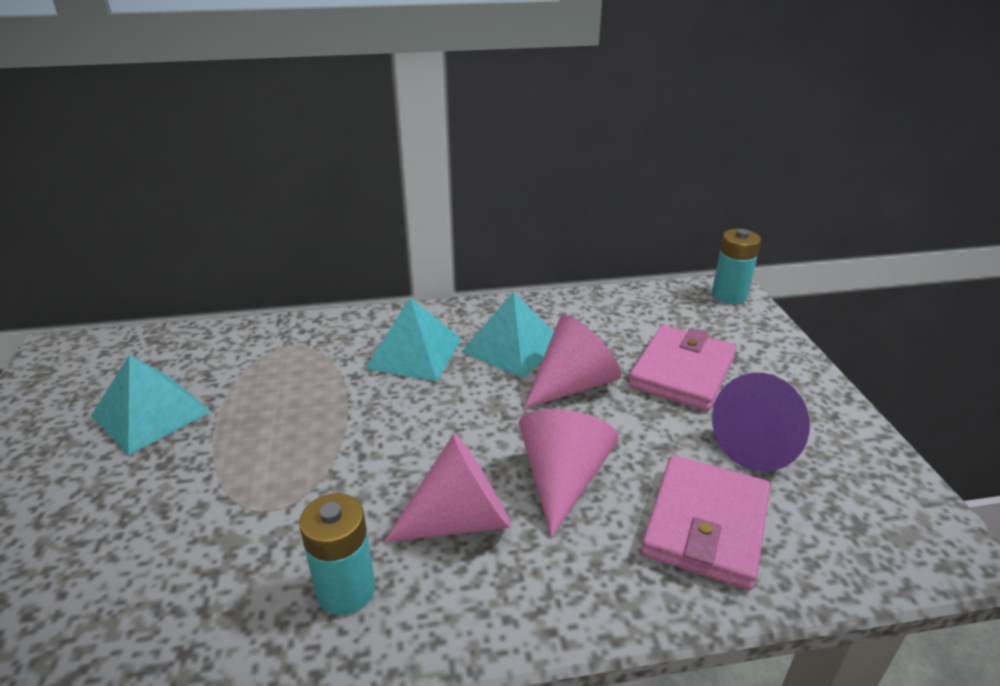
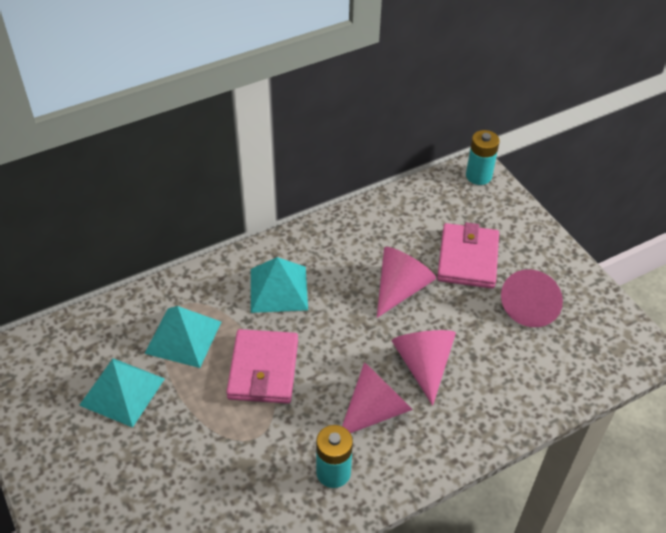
camera: 20 degrees left, 15 degrees up
(512, 346) = (345, 265): turquoise pyramid -> turquoise pyramid (183, 337)
(706, 525) = (514, 372): pink wallet -> pink wallet (263, 369)
(760, 444) = (531, 306): purple cone -> pink cone

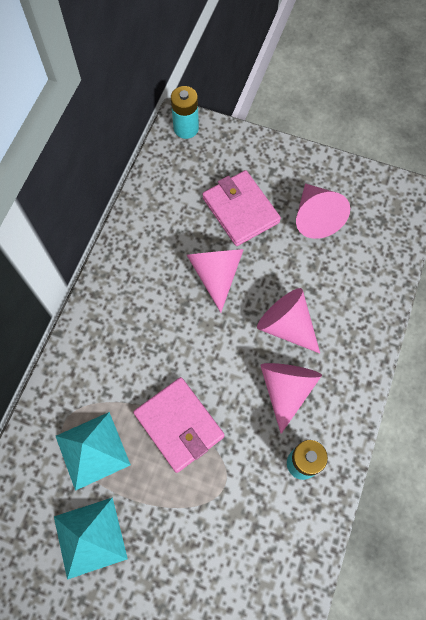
camera: 40 degrees left, 20 degrees up
(278, 289) = (126, 347): turquoise pyramid -> none

